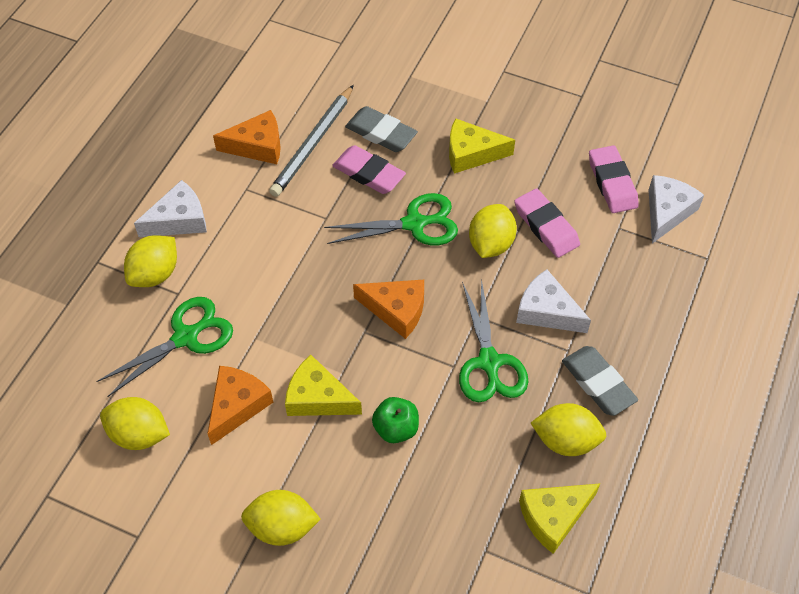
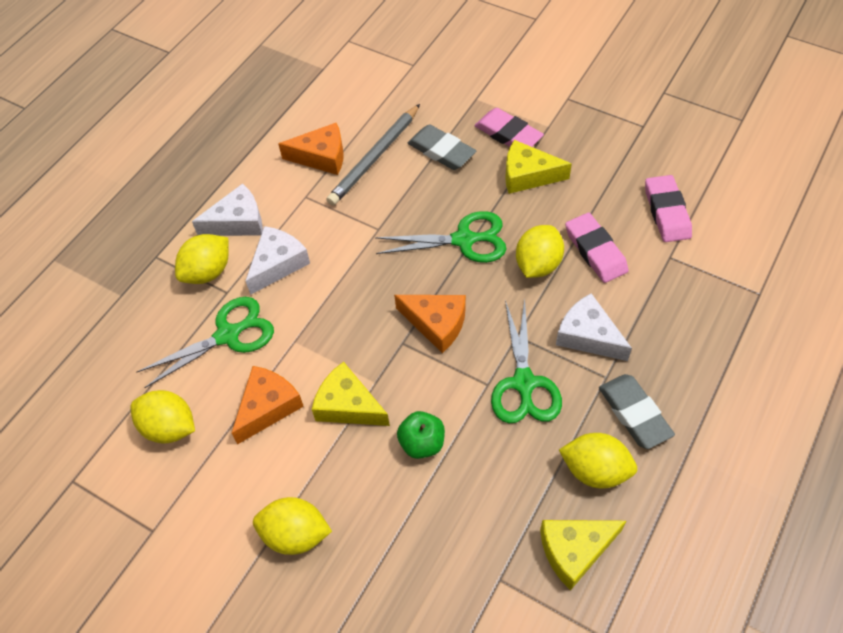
camera: 10 degrees right, 0 degrees up
(368, 173) = (425, 188): pink eraser -> pink eraser (508, 134)
(667, 212) = (721, 244): white cheese -> white cheese (278, 264)

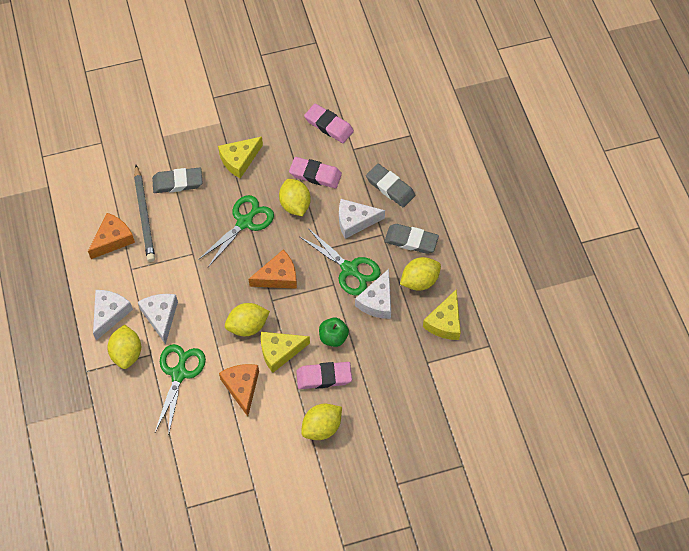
camera: 50 degrees left, 5 degrees up
(169, 427) = (204, 441): yellow lemon -> yellow lemon (248, 326)
(508, 134) = (203, 144): pink eraser -> pink eraser (324, 377)
(517, 448) = (377, 301): none -> white cheese
(671, 332) = (390, 187): none -> grey eraser

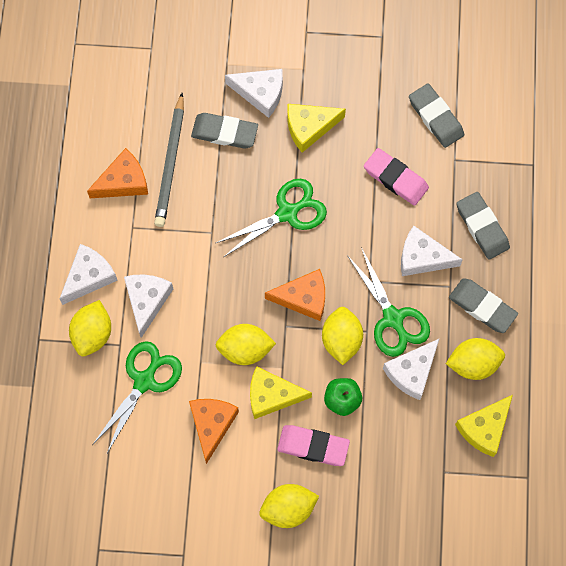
camera: 20 degrees right, 10 degrees up
(194, 148) = (260, 93): none -> white cheese
(295, 205) = (356, 211): yellow lemon -> yellow lemon (341, 340)
(329, 125) = (435, 117): pink eraser -> grey eraser

